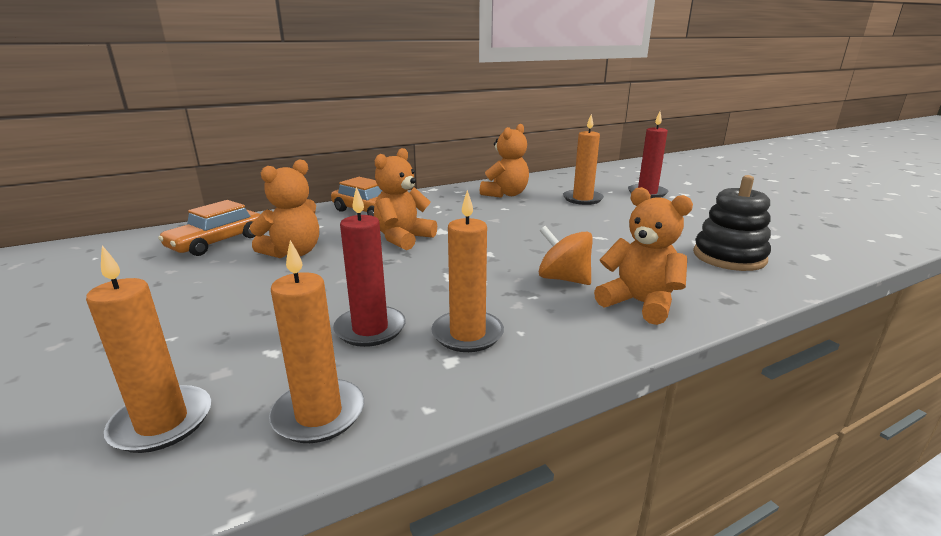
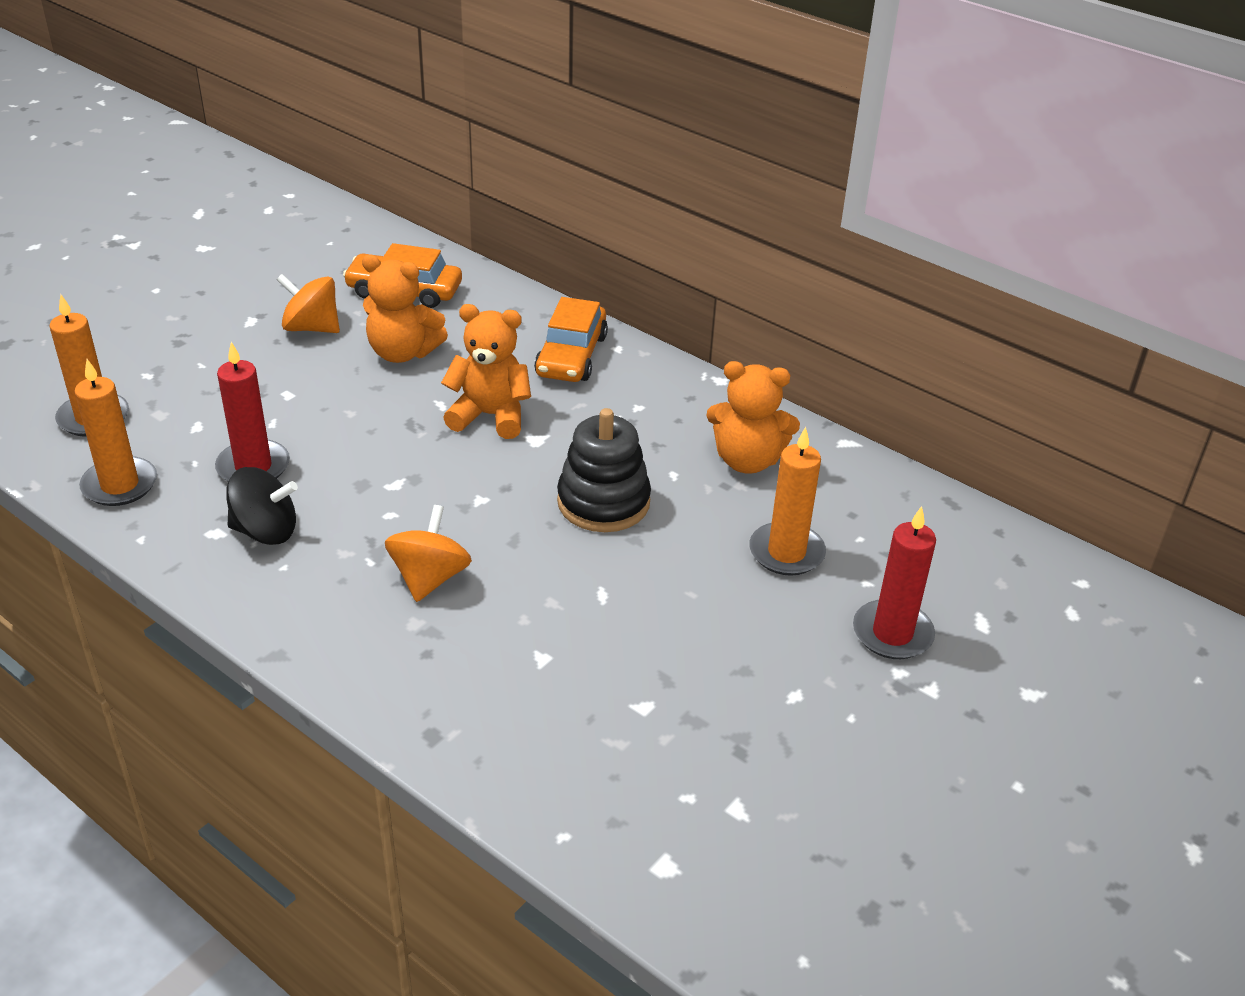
camera: 65 degrees right, 15 degrees up
(204, 279) = (311, 328): none -> orange spinning top
(467, 334) = (265, 531): orange candle -> black spinning top
(639, 303) = (387, 652): orange teddy bear -> none
(729, 257) = (595, 743): black stacking toy -> black stacking toy (603, 502)

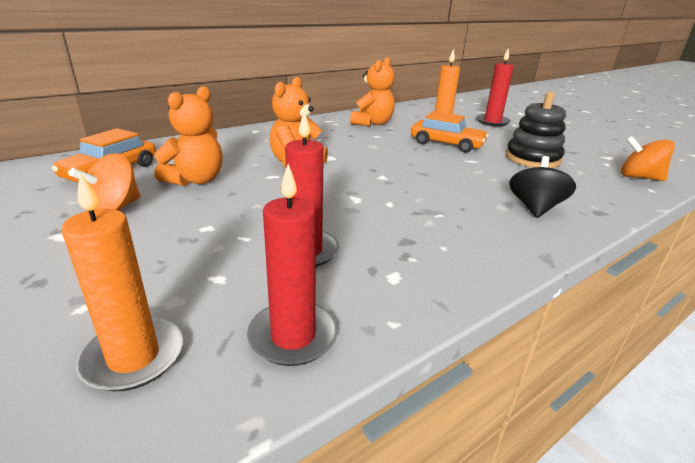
camera: 75 degrees left, 10 degrees down
(120, 485) = (293, 336): orange candle -> red candle
(265, 531) = (398, 251): black spinning top -> black spinning top (535, 208)
(430, 578) = (458, 198): orange spinning top -> orange spinning top (639, 177)
(571, 355) = (252, 140): orange car -> orange car (446, 144)
(603, 502) = (395, 151): black stacking toy -> black stacking toy (532, 159)

